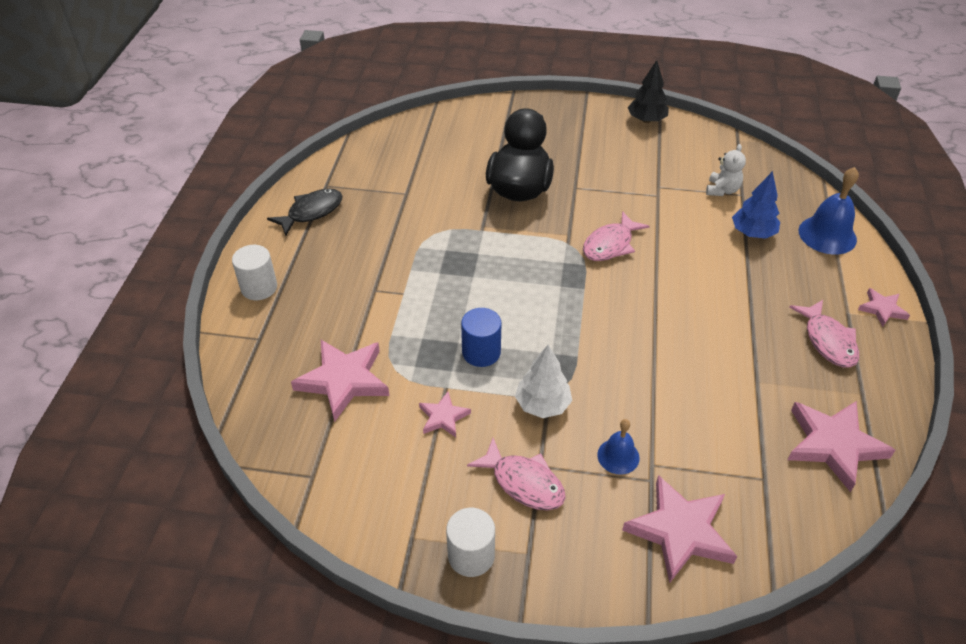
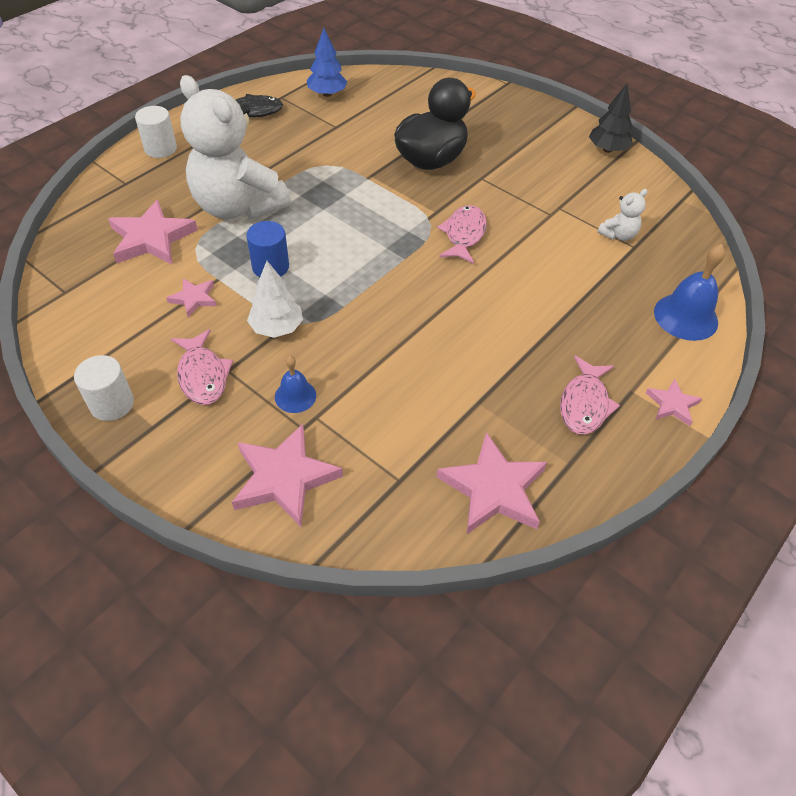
camera: 30 degrees right, 5 degrees up
(394, 310) = (238, 207): none -> white teddy bear
(610, 245) = (464, 235): pink fish -> pink fish turned 120 degrees clockwise
(753, 233) = (609, 282): blue tree -> blue tree (327, 94)

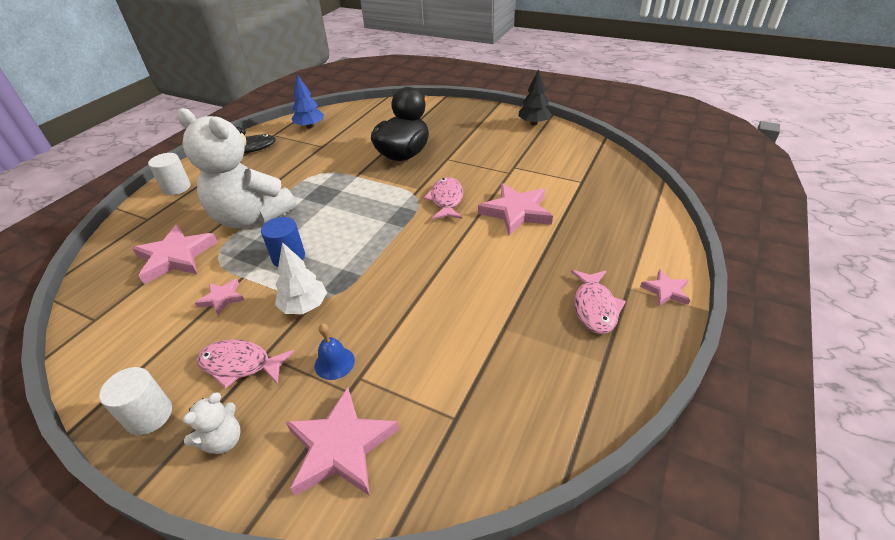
camera: 10 degrees left, 10 degrees down
(202, 375) = (240, 365): pink fish -> pink fish turned 135 degrees clockwise
(493, 489) = (545, 404): pink star -> pink star (516, 212)
(618, 235) = (566, 176): white teddy bear -> white teddy bear (223, 440)
(685, 316) = (643, 222): blue bell -> none

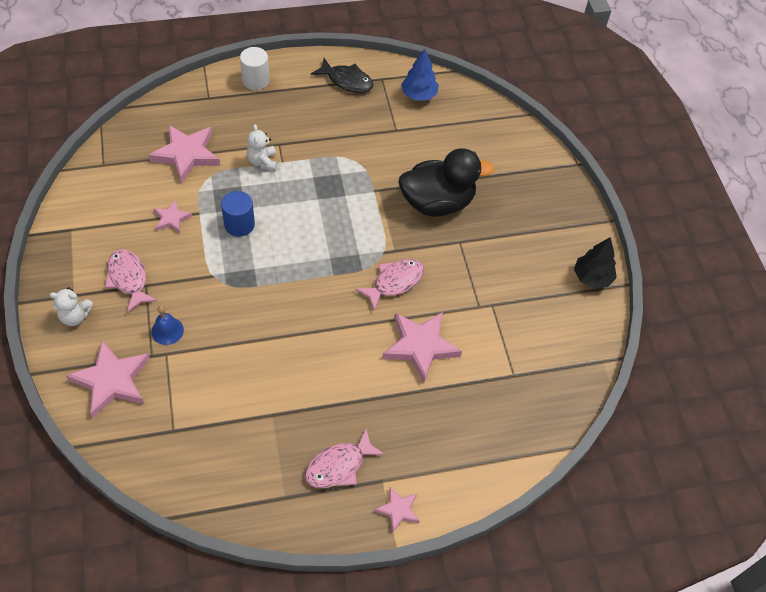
camera: 45 degrees right, 15 degrees up
(149, 415) = (64, 264): white cylinder -> none
(251, 217) = (262, 162): white teddy bear -> white teddy bear, size x0.40
(304, 306) = (201, 274): white tree -> none

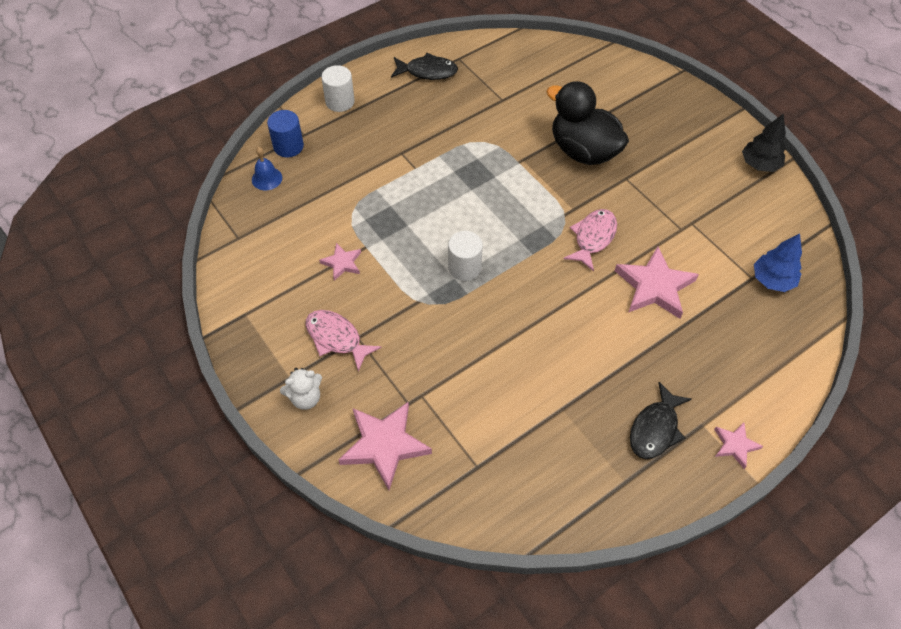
camera: 20 degrees left, 0 degrees up
(167, 331) = (408, 372): blue bell -> blue bell (267, 178)
(186, 154) = (317, 196): pink star -> none
(239, 224) = (412, 242): blue cylinder -> blue cylinder (288, 146)
(262, 162) = (396, 175): white teddy bear -> none
(268, 263) = (464, 267): none -> white cylinder
(339, 466) = (655, 429): pink fish -> black fish
(419, 95) = (502, 61): blue tree -> blue tree (772, 280)
(437, 203) = (583, 151): black duck -> black duck turned 105 degrees counterclockwise

